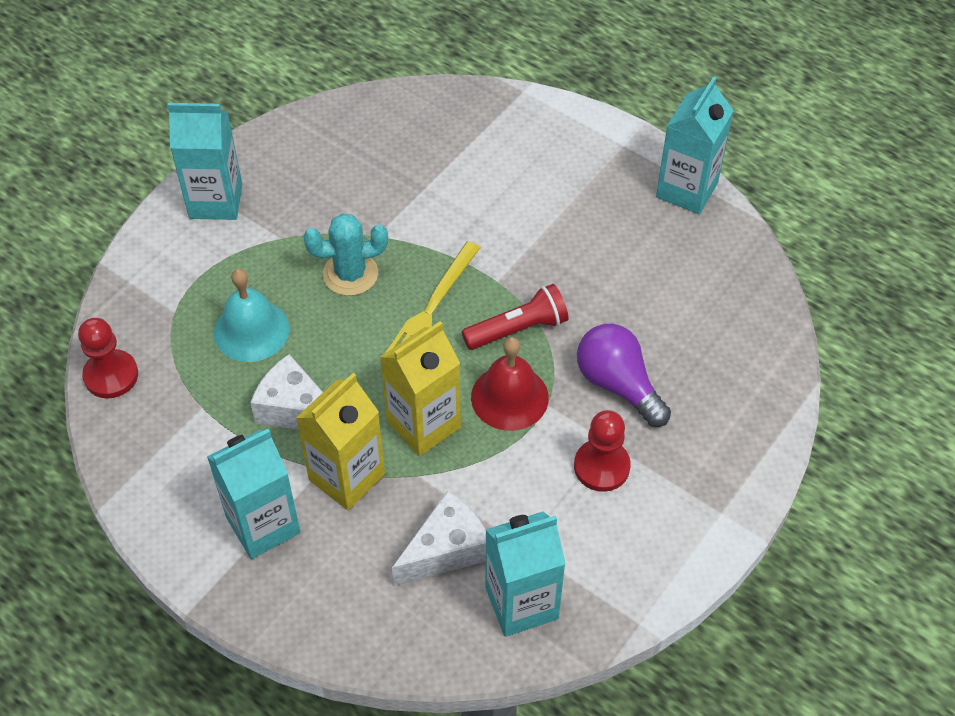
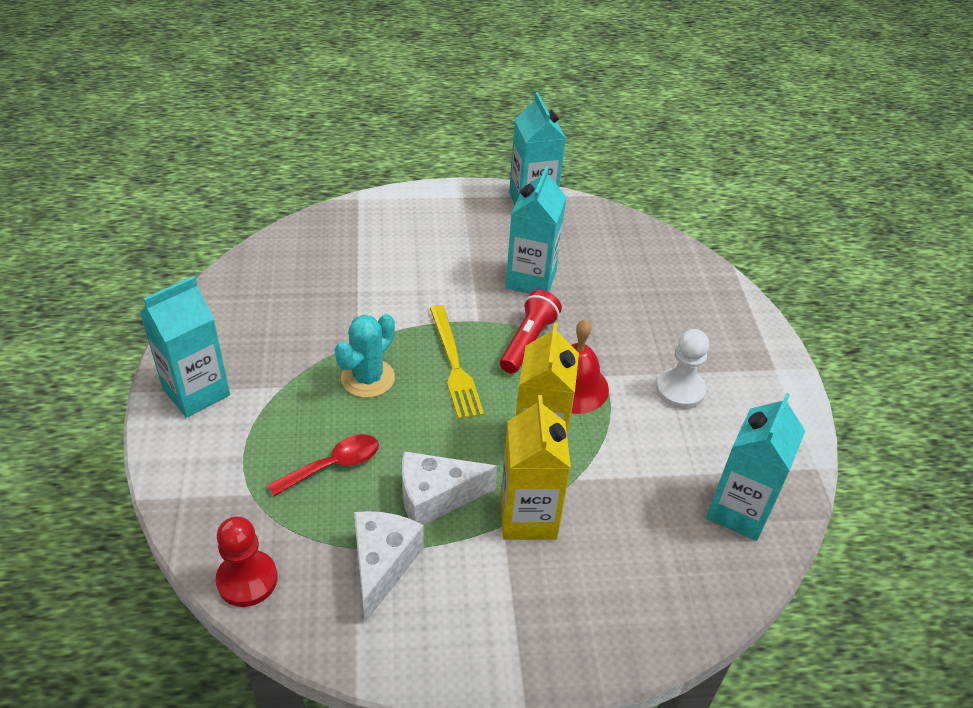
camera: 45 degrees left, 10 degrees down
(251, 330) = (334, 465): turquoise bell -> red spoon
(263, 525) = (507, 598): turquoise carton -> turquoise carton (531, 279)
(446, 550) = (653, 514): white cheese -> white cheese (382, 565)
(601, 467) = (680, 390): red pawn -> white pawn
(618, 385) = (629, 335): purple light bulb -> none

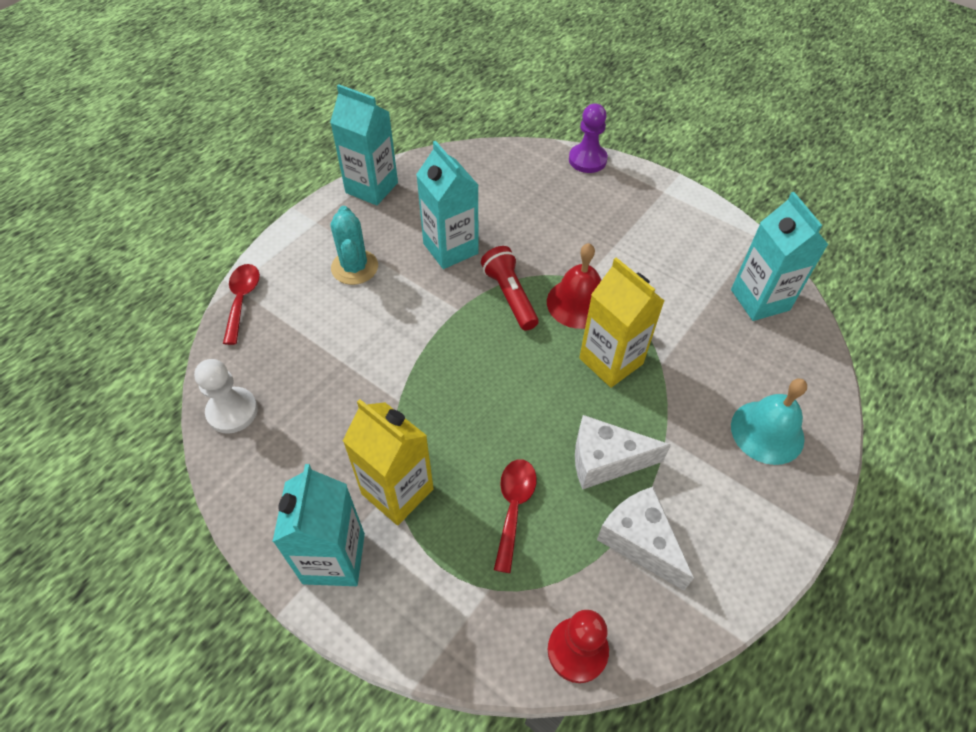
camera: 45 degrees left, 10 degrees up
(351, 210) = (242, 300): none -> red spoon
(368, 378) = (445, 421): turquoise cactus -> turquoise cactus (354, 267)
(435, 497) = (605, 460): white cheese -> white cheese turned 60 degrees clockwise
(454, 365) = (488, 356): yellow fork -> none
(528, 517) = (671, 416): yellow carton -> yellow carton (397, 491)
(591, 598) = (767, 432): none -> turquoise bell
(680, 390) = (636, 250): white pawn -> white pawn (232, 411)
(739, 299) = (587, 160): none -> purple pawn

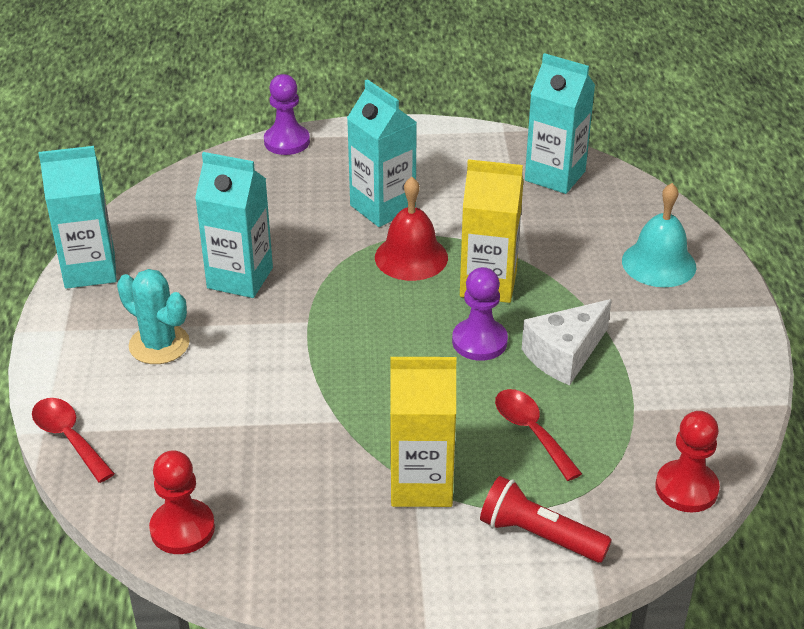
camera: 40 degrees left, 15 degrees down
(232, 411) = (182, 529): white pawn -> red pawn
(334, 558) = (425, 566): turquoise carton -> turquoise carton (382, 207)
(510, 296) = (343, 285): red flashlight -> red flashlight (539, 535)
(555, 405) = (479, 341): none -> purple pawn
(639, 541) = (650, 391): white cheese -> none

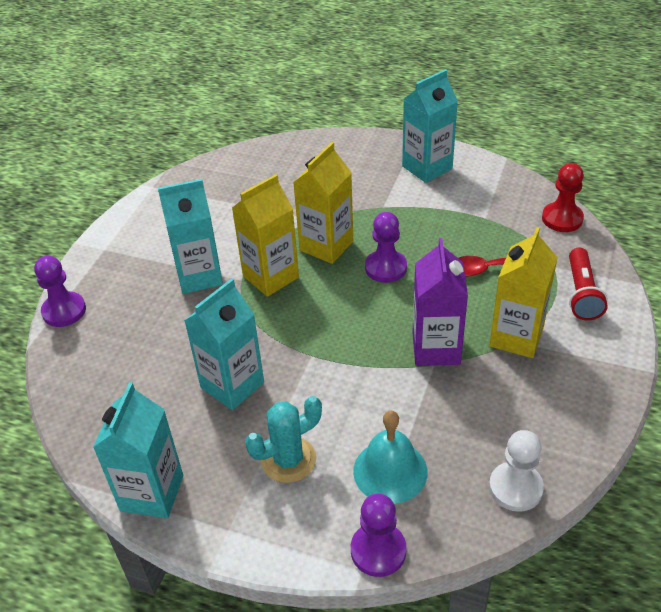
camera: 65 degrees left, 5 degrees up
(68, 437) = (378, 550): red spoon -> purple pawn
(182, 529) = (515, 488): red pawn -> white pawn
(366, 416) = (436, 348): none -> purple carton
(411, 257) = (271, 277): red bell -> yellow carton
(539, 535) = (581, 293): red flashlight -> red flashlight turned 45 degrees counterclockwise
(555, 176) = (227, 178): turquoise carton -> turquoise carton (427, 167)
(564, 355) = (420, 232): white cheese -> none
(659, 263) = (352, 163): turquoise bell -> turquoise bell (390, 471)

